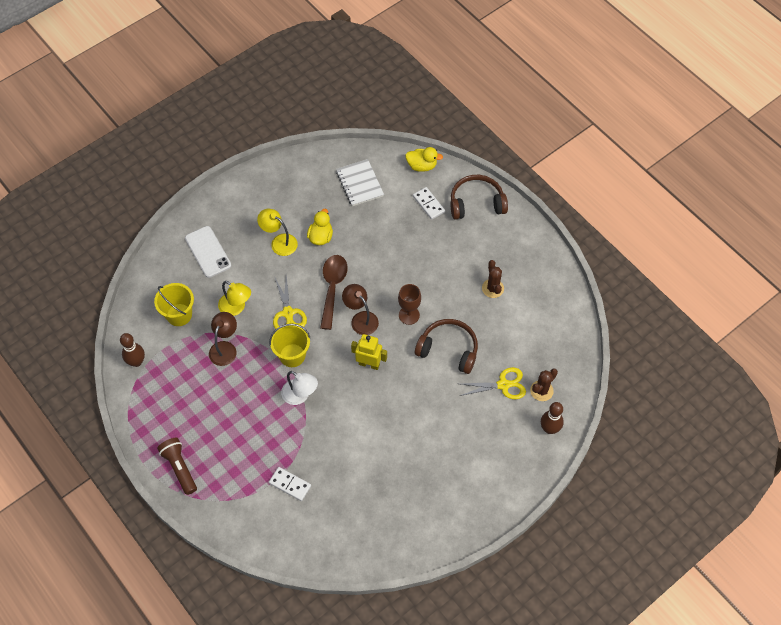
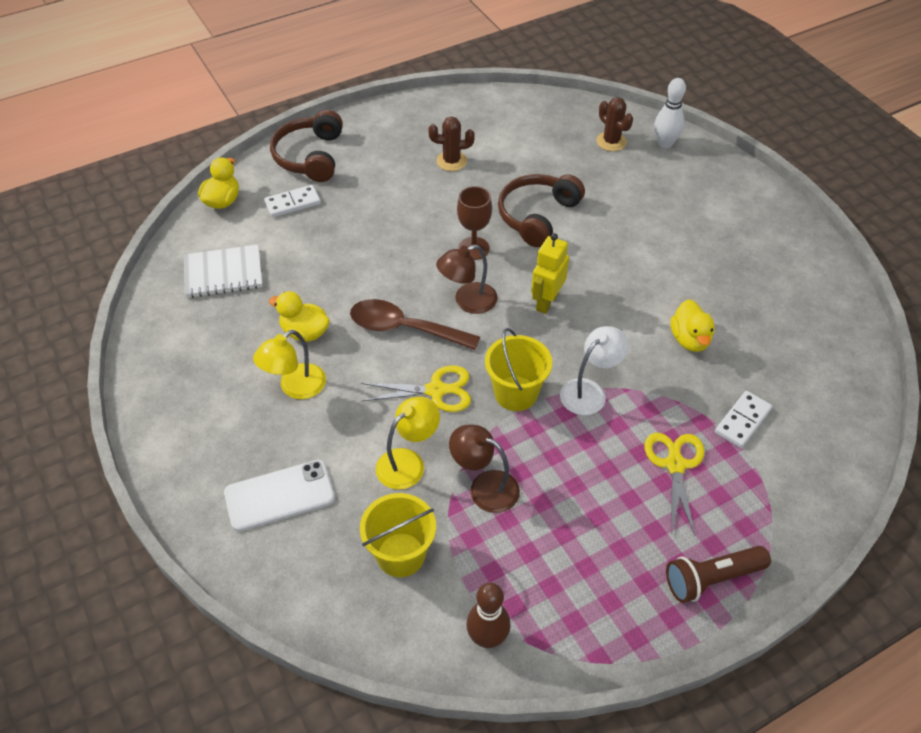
camera: 80 degrees left, 10 degrees down
(351, 452) = (689, 339): none -> yellow duck
(503, 385) = (598, 173): yellow scissors -> yellow scissors (675, 465)
(549, 429) = (665, 143): brown bowling pin -> white bowling pin

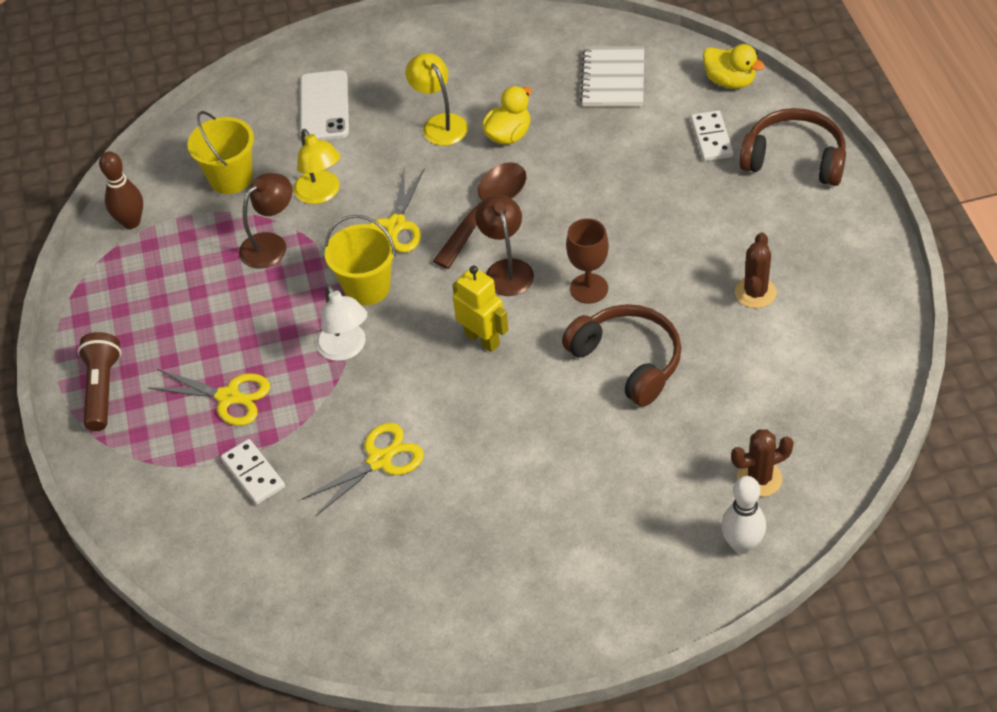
camera: 110 degrees right, 0 degrees up
(689, 339) = (379, 460): yellow duck -> yellow scissors

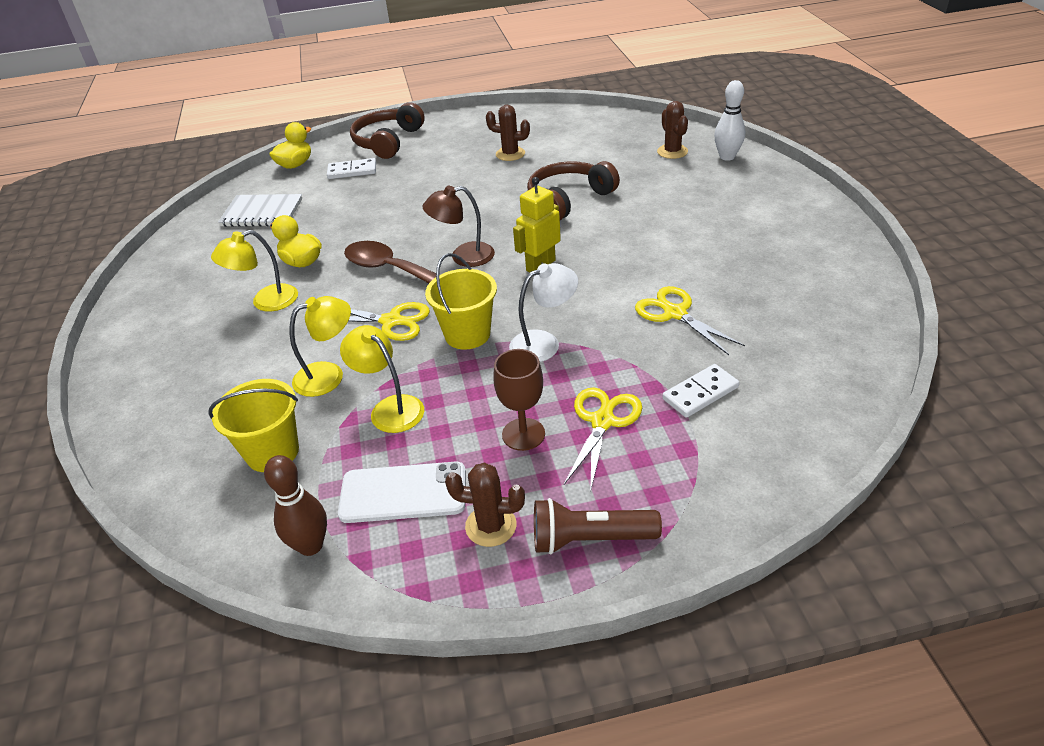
camera: 90 degrees left, 10 degrees down
(128, 326) = (491, 526): none -> brown cactus
(271, 244) = (390, 408): brown lamp -> yellow lamp
(324, 106) = (195, 383): white phone -> white phone (403, 493)
(589, 288) = (493, 217): brown goblet -> brown goblet (523, 434)

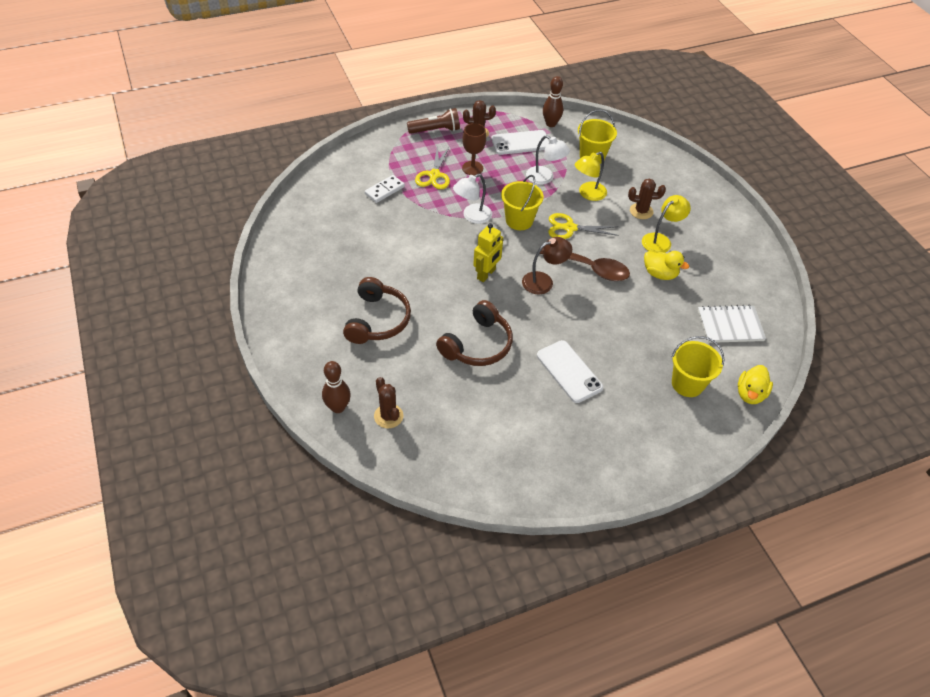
camera: 165 degrees right, 10 degrees up
(352, 171) = (687, 384): white domino -> yellow bucket
(387, 141) = (680, 435): brown headphones -> brown headphones (378, 320)
(390, 408) = (545, 178): yellow lamp -> white lamp
(472, 179) = (569, 371): none -> white phone
(510, 154) = (545, 412): brown cactus -> brown cactus (641, 211)
(675, 313) = (395, 238): yellow scissors -> none
(727, 157) = (338, 407): white bowling pin -> brown bowling pin

